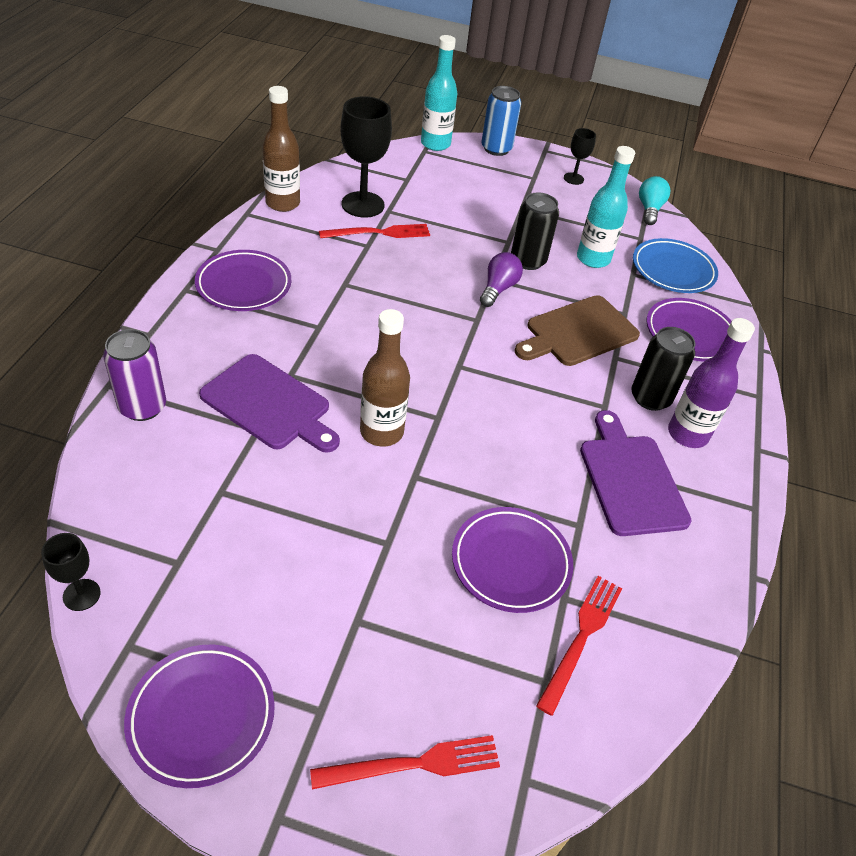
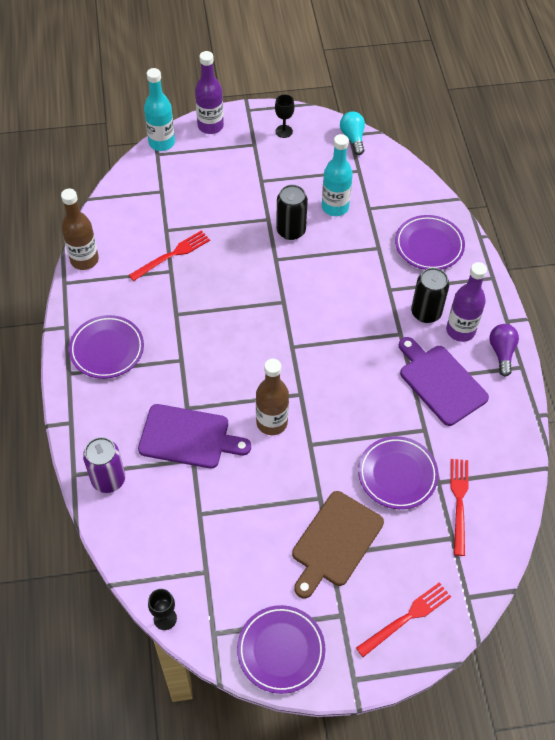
camera: 20 degrees left, 10 degrees up
(363, 204) = (144, 233): black goblet -> none
(496, 149) = (210, 126): blue can -> purple bottle
(498, 288) = (283, 267): purple light bulb -> purple light bulb (501, 352)
(578, 332) = (356, 280): brown cutting board -> brown cutting board (335, 542)
(673, 270) = (394, 191): blue plate -> none

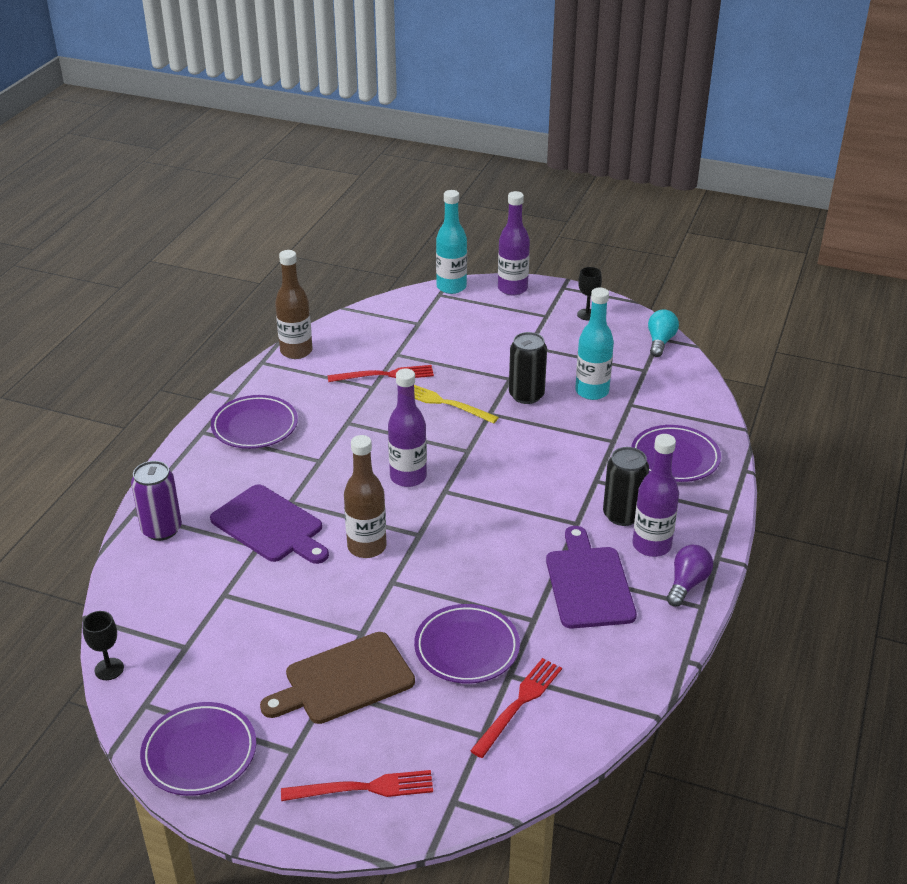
camera: 30 degrees right, 20 degrees down
(236, 263) = (444, 403): none -> yellow fork
(257, 346) = (408, 477): none -> purple bottle

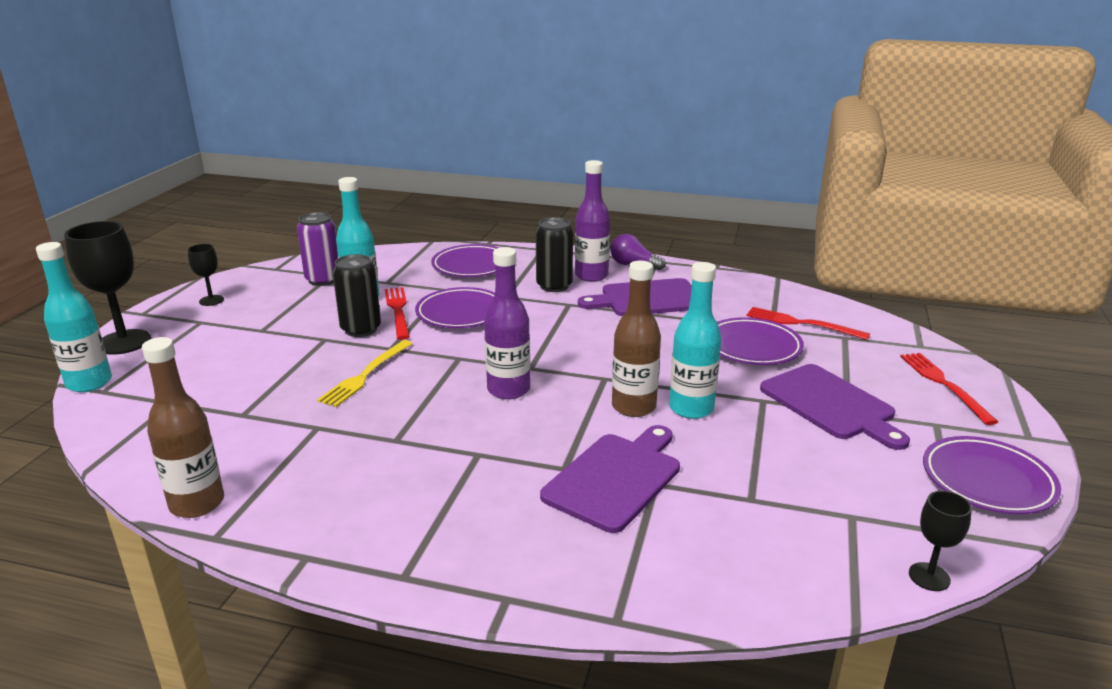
camera: 95 degrees left, 10 degrees down
(161, 529) = (648, 579): purple can -> purple can (323, 280)
(255, 426) = (395, 520): purple plate -> purple plate (461, 313)
(344, 680) = (831, 404): brown cutting board -> purple cutting board
(357, 582) = (691, 408): none -> turquoise bottle
(385, 375) = (292, 419): red fork -> red fork (398, 311)
(512, 289) = (124, 342): purple bottle -> black goblet
(660, 341) = (282, 268): turquoise light bulb -> none

